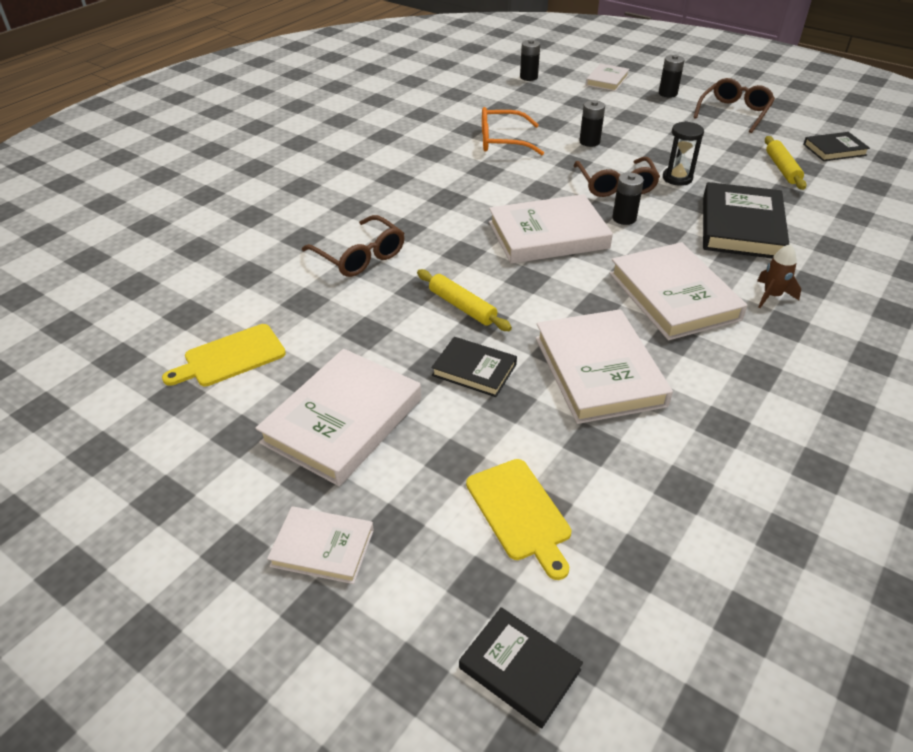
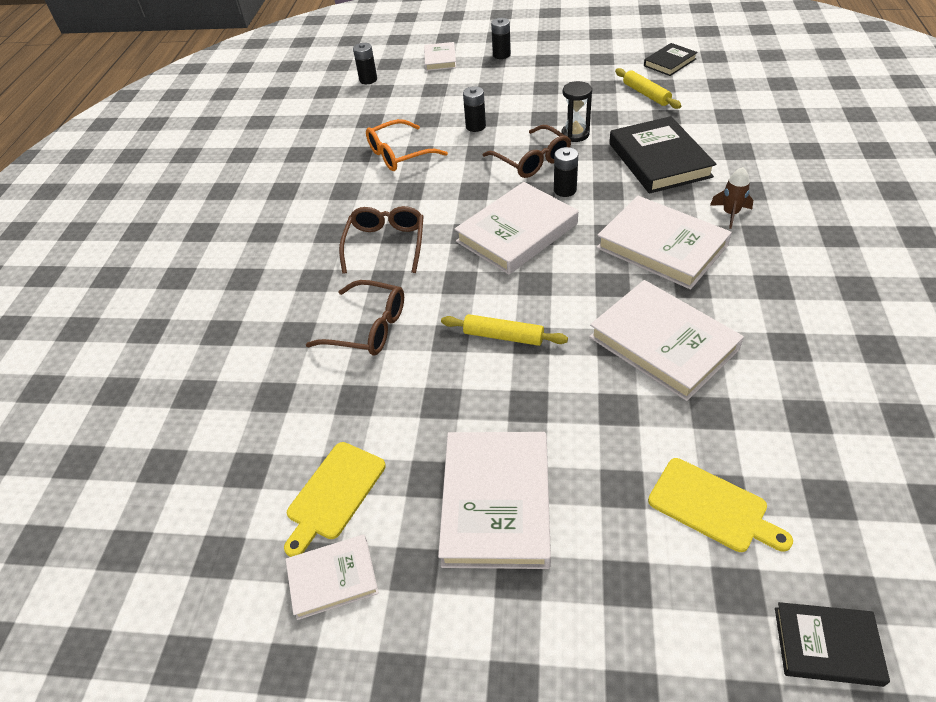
camera: 25 degrees left, 5 degrees up
(322, 548) = (586, 637): white book -> white book (333, 578)
(474, 370) = (565, 393): black book -> none
(734, 112) = (568, 55): brown glasses -> brown glasses (386, 244)

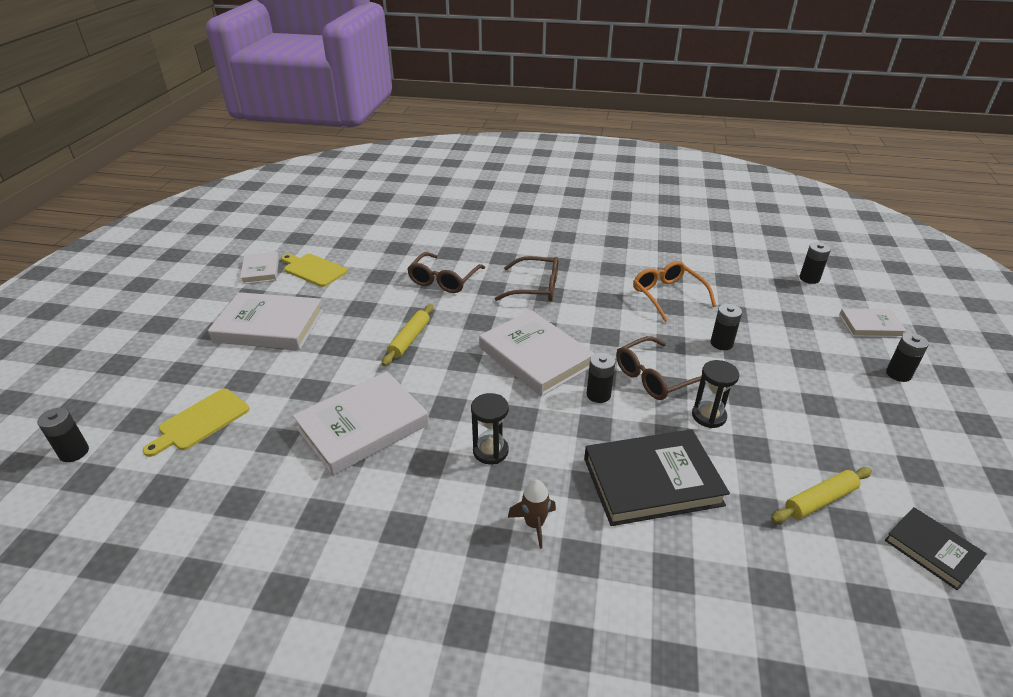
camera: 90 degrees right, 10 degrees down
(661, 247) = (490, 451): white book -> black hourglass
(827, 645) = (74, 452): black book -> black battery

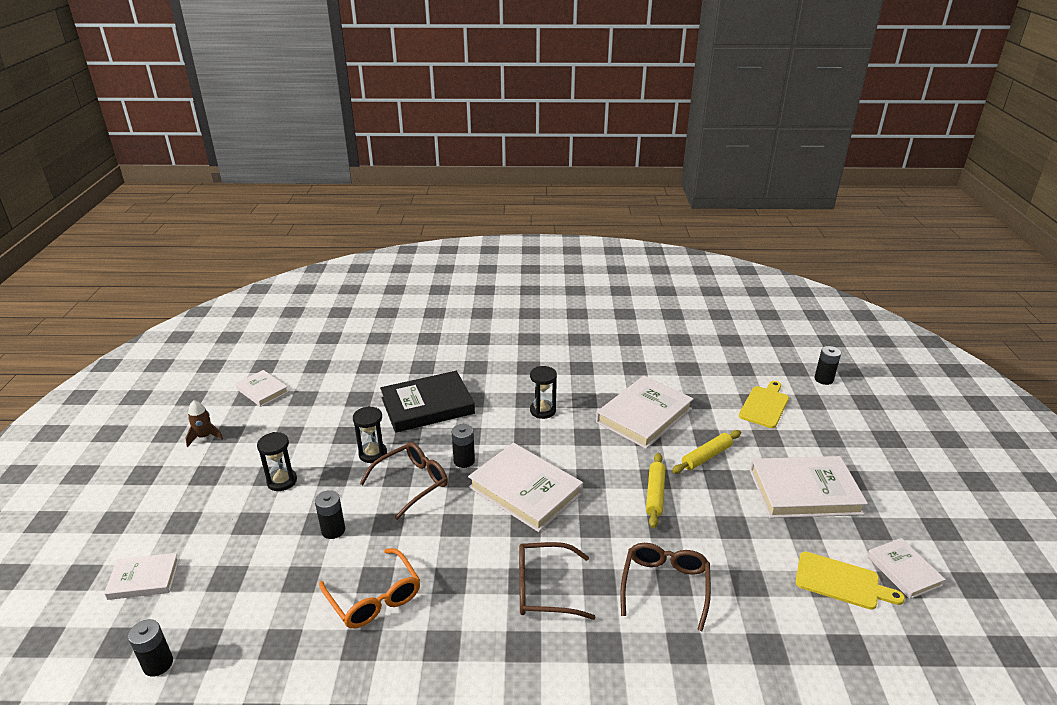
camera: 170 degrees right, 5 degrees down
(534, 524) = (504, 377): brown rocket -> brown rocket (204, 437)
(802, 396) = (282, 481): none -> black hourglass
(820, 500) = (316, 407): yellow rolling pin -> yellow rolling pin (706, 456)
(898, 374) = (170, 515): black battery -> none
(932, 550) = (262, 390): black book -> white book

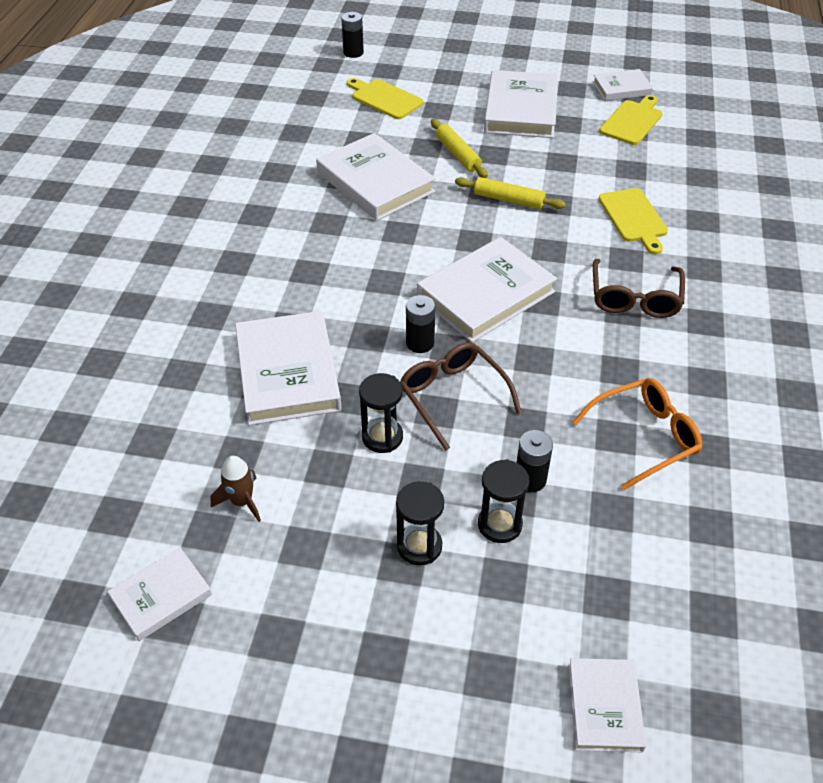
camera: 80 degrees left, 15 degrees up
(158, 664) = (748, 657): black battery -> none
(204, 437) = (275, 675): brown rocket -> brown rocket (242, 501)
(427, 406) = (287, 373): black book -> white book
(542, 411) = (338, 261): black hourglass -> black hourglass (499, 524)
(665, 586) = (633, 218): brown glasses -> yellow cutting board

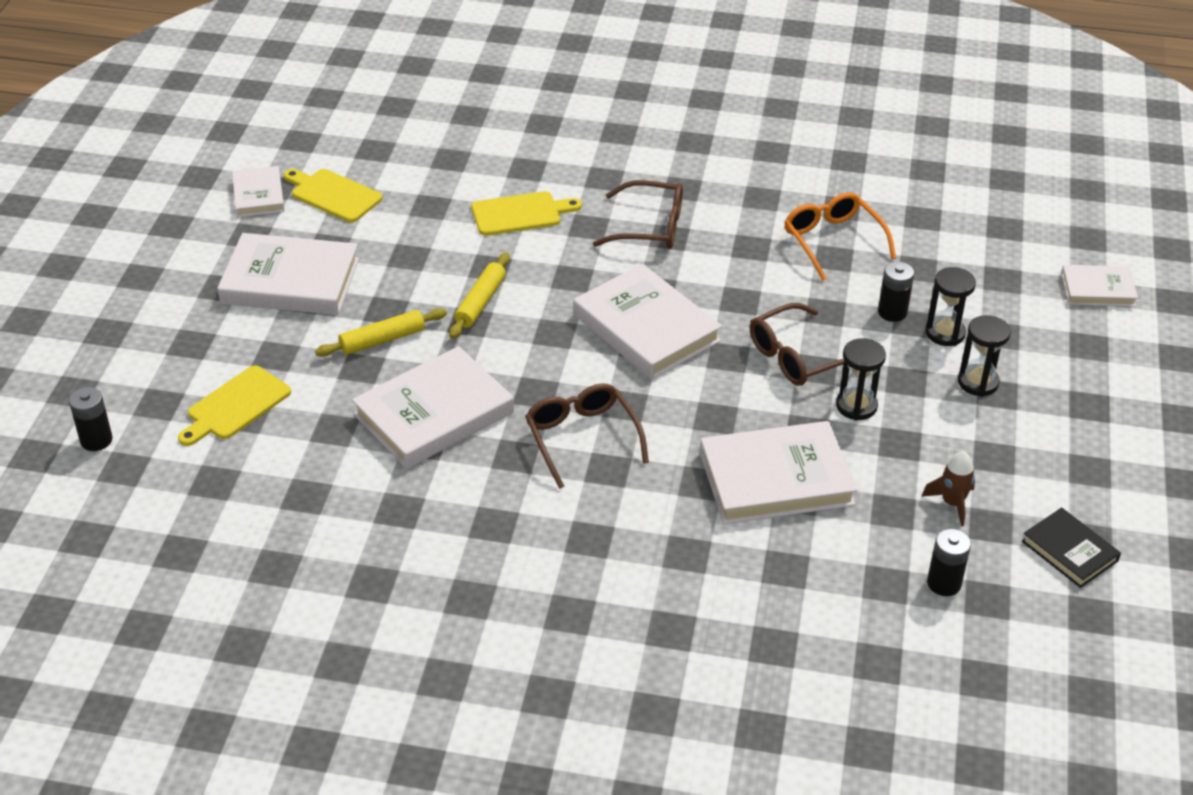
camera: 90 degrees left, 5 degrees down
(161, 596) = (1069, 551): white book -> black book
(345, 257) = (582, 438): none -> brown glasses
(420, 343) = (723, 378): black battery -> black battery (944, 583)

